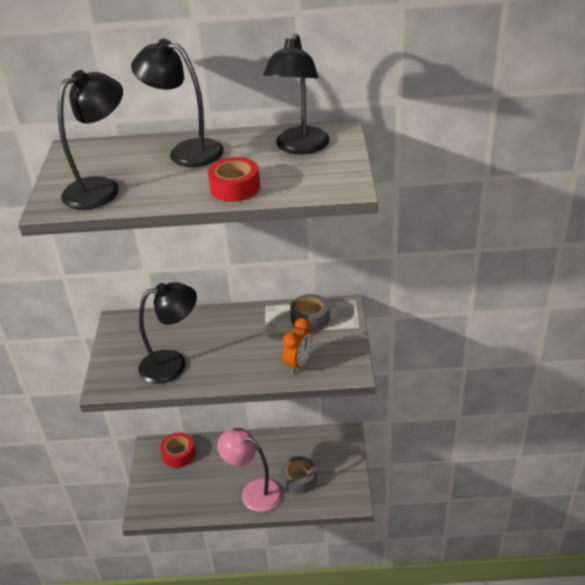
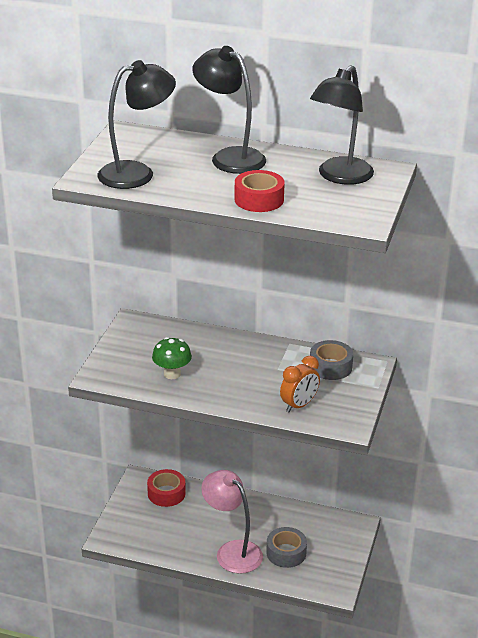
camera: 15 degrees right, 5 degrees down
(173, 364) = (172, 374): black lamp -> green mushroom

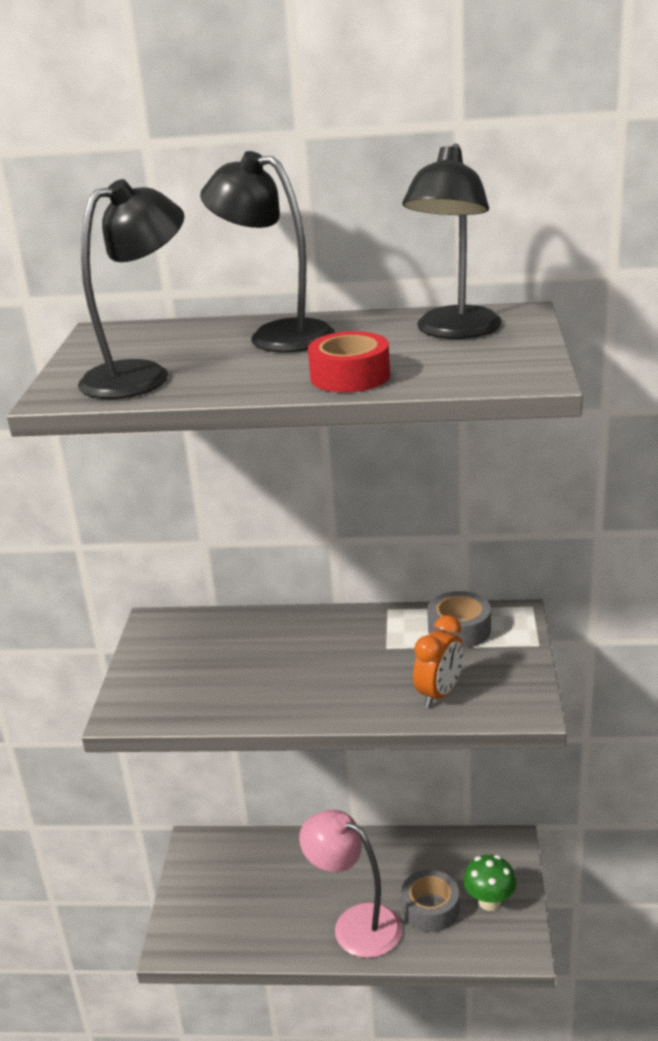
camera: 10 degrees left, 5 degrees down
(166, 493) = (237, 857): red tape -> none
(172, 374) = (235, 686): green mushroom -> green mushroom (489, 901)

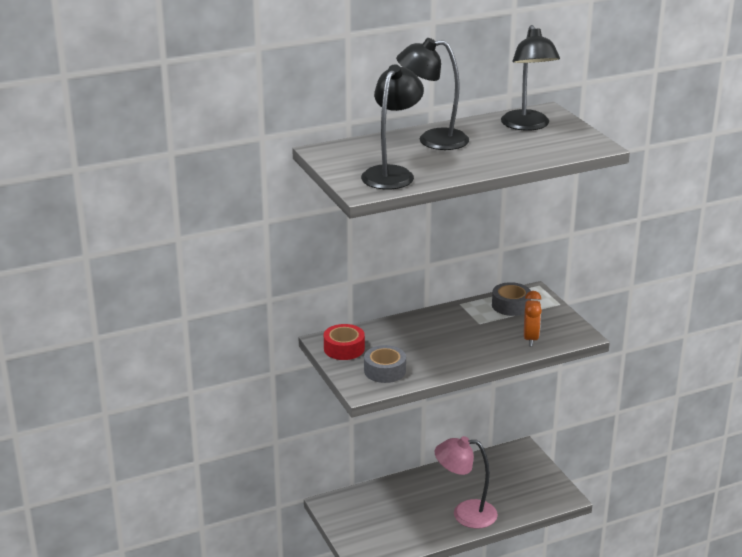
camera: 30 degrees left, 0 degrees up
(350, 376) = (507, 158): red tape -> red tape (344, 348)
(430, 908) = (502, 493): grey tape -> grey tape (385, 371)
(489, 901) = (532, 480): green mushroom -> none

